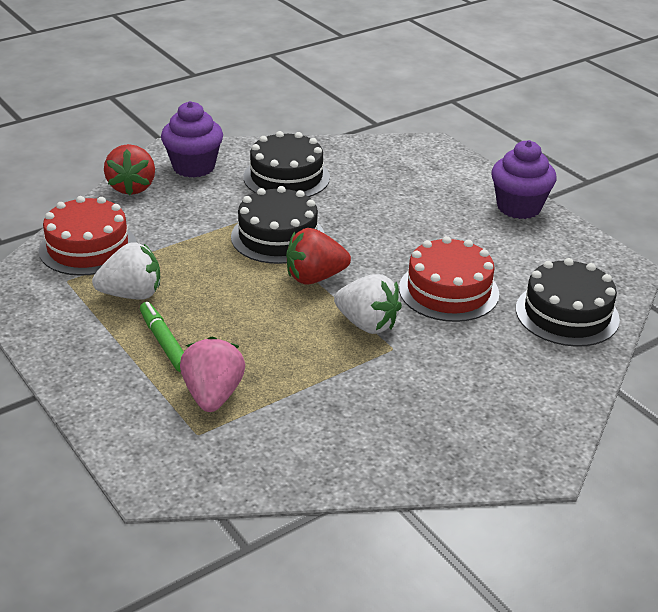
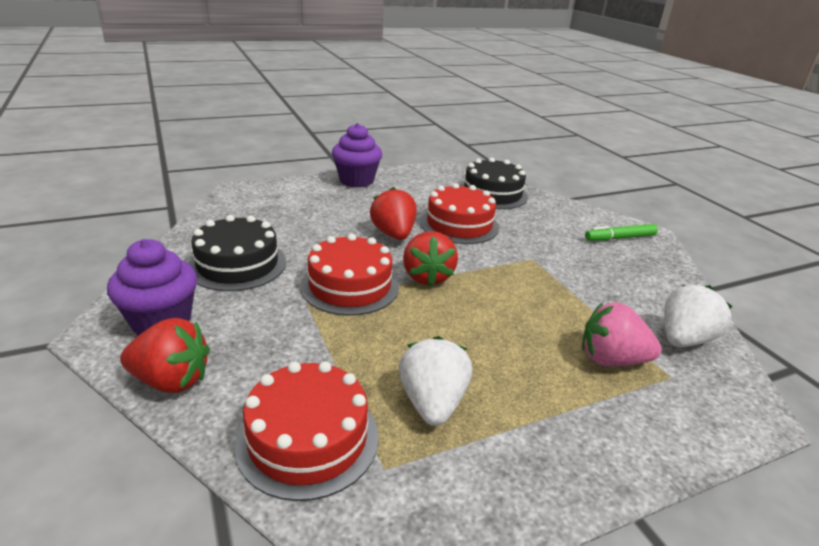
camera: 80 degrees left, 5 degrees down
(164, 342) = (528, 384): green marker -> green marker (620, 238)
(278, 237) = (350, 286): black cake -> red cake
(367, 324) = (500, 264): white strawberry -> white strawberry (684, 339)
(394, 248) = (393, 234): none -> red strawberry

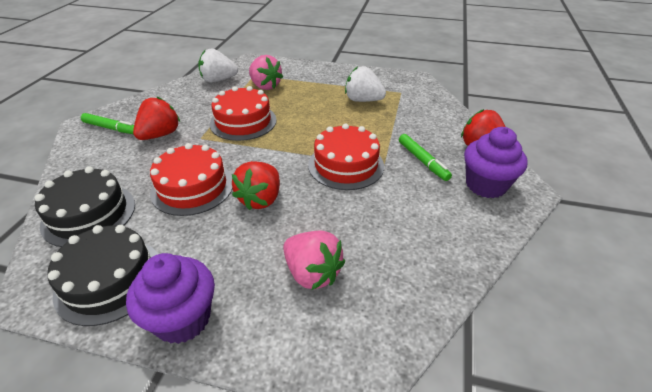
camera: 140 degrees left, 10 degrees up
(237, 264) = (417, 217): black cake -> black cake (110, 280)
(258, 324) = (422, 161): none -> green marker
(301, 212) = (312, 273): none -> pink strawberry
(308, 438) = (424, 107): red cake -> red cake (243, 122)
(427, 277) = (288, 152): red strawberry -> red strawberry (160, 135)
(432, 402) = (363, 100): white strawberry -> white strawberry turned 75 degrees clockwise

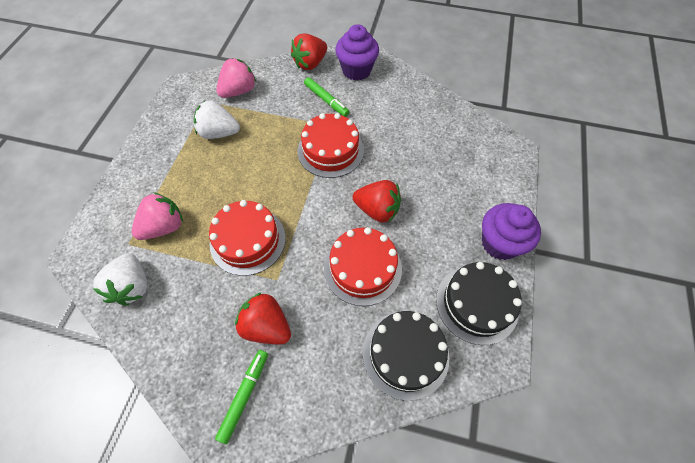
camera: 90 degrees left, 20 degrees up
(312, 273) = (451, 172): pink strawberry -> pink strawberry (239, 91)
(363, 100) = (219, 133): white strawberry -> white strawberry turned 75 degrees clockwise
(422, 161) = (326, 100): green marker -> green marker turned 75 degrees clockwise

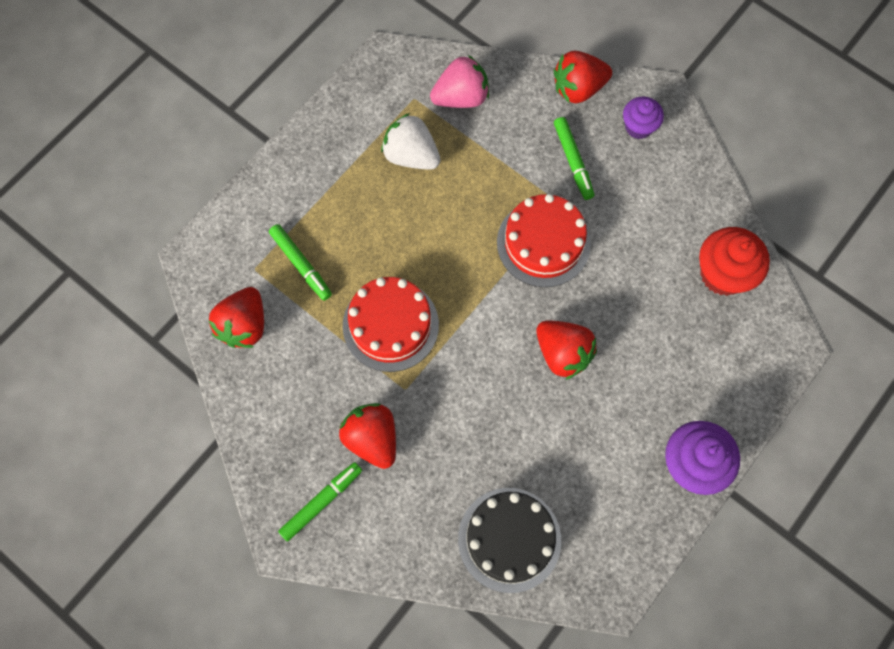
camera: 25 degrees right, 10 degrees up
(132, 286) = (244, 325): white strawberry -> red strawberry
(164, 227) = (301, 264): pink strawberry -> green marker
(356, 70) = (638, 127): purple cupcake -> purple cupcake, size x0.62
(362, 268) = (509, 420): red cake -> none
(450, 126) = (723, 274): none -> red cupcake
(477, 304) = (621, 523): black cake -> none

